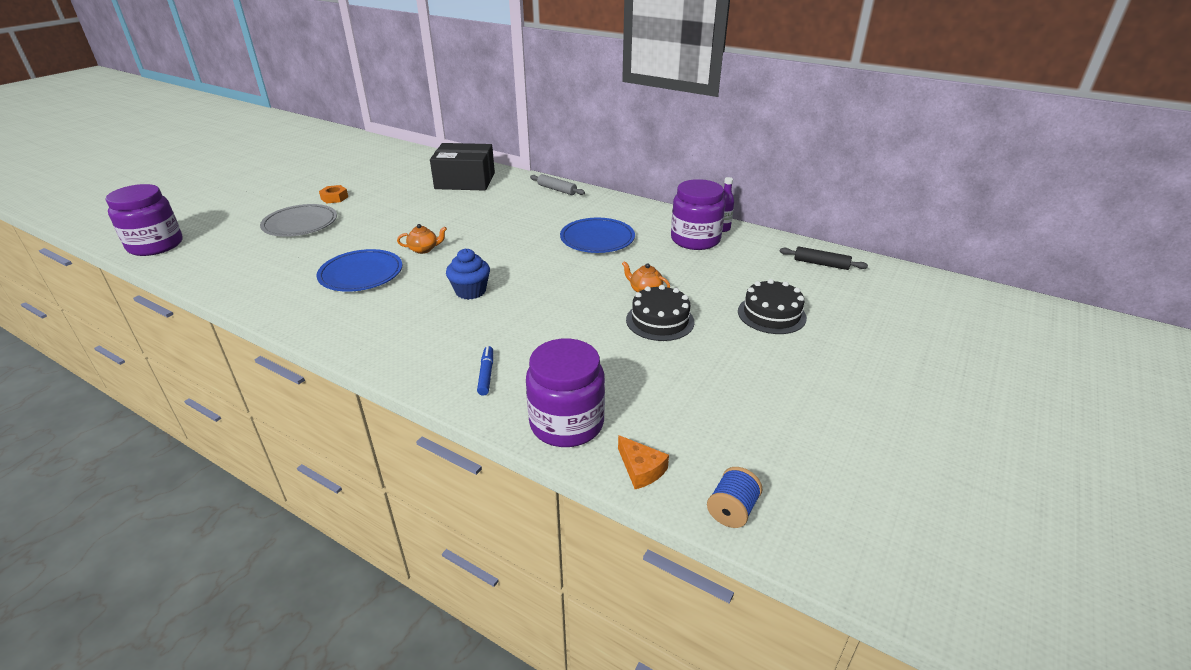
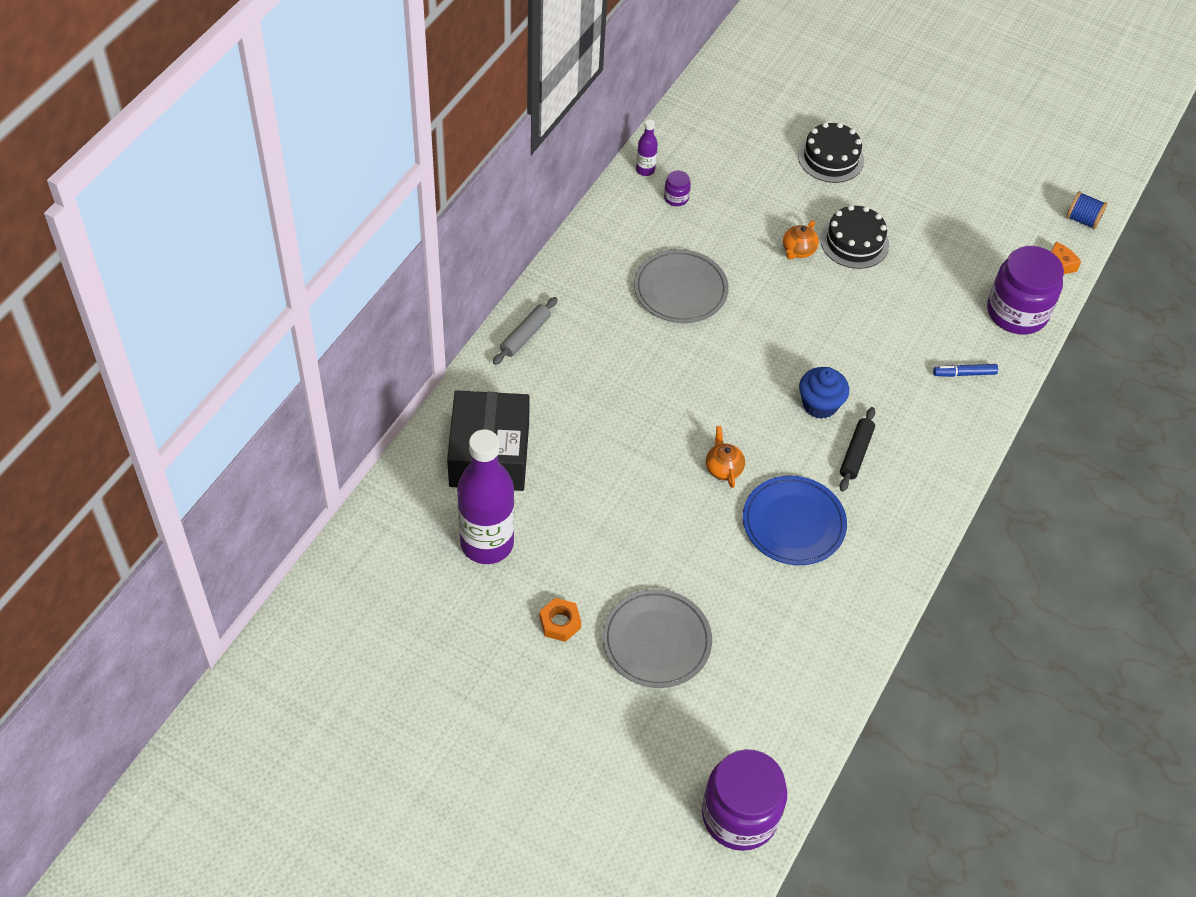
camera: 95 degrees left, 20 degrees up
(401, 180) = (487, 543): none -> purple bottle
(597, 239) = (680, 289): blue plate -> grey plate
(695, 240) = (676, 198): purple jar -> purple jar, size x0.42
(821, 264) = (725, 102): black rolling pin -> black rolling pin (856, 453)

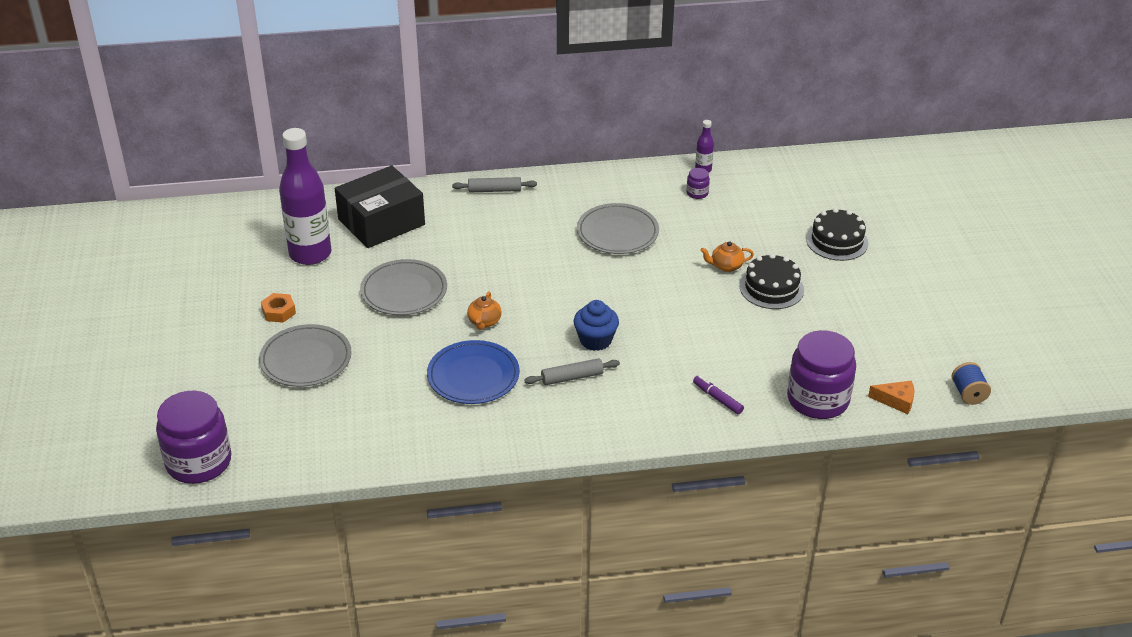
camera: 55 degrees right, 15 degrees down
(620, 501) = (404, 291): none -> grey plate
(723, 468) = (484, 322): orange teapot -> orange teapot turned 150 degrees clockwise
(856, 453) = (572, 377): black rolling pin -> grey rolling pin
(964, 373) = (717, 398): blue marker -> purple marker

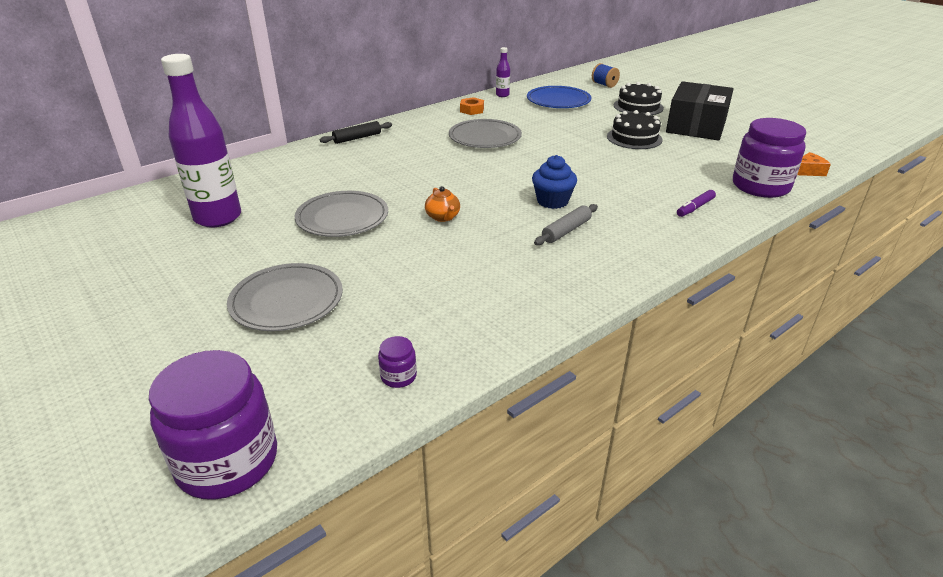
camera: 30 degrees left, 5 degrees down
(279, 312) = (219, 271): orange nut -> orange nut (472, 110)
(381, 222) = (273, 179): black box -> black box (696, 126)
(473, 376) = (478, 258): blue plate -> blue plate (558, 101)
(494, 190) = (357, 138): grey rolling pin -> black rolling pin
(697, 193) = (514, 106): purple jar -> purple jar (398, 376)
(717, 398) = (695, 208): purple marker -> purple marker turned 60 degrees counterclockwise
(726, 266) = (587, 135): orange teapot -> none
(968, 394) = (839, 155): blue spool -> blue spool (604, 85)

